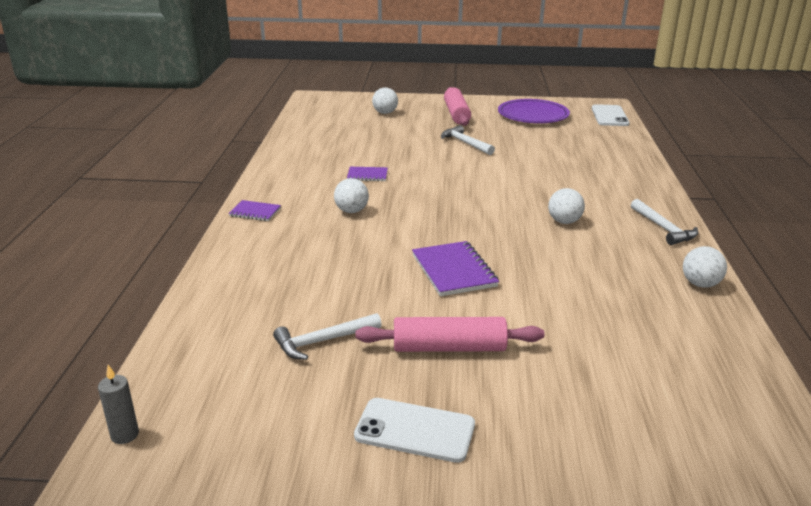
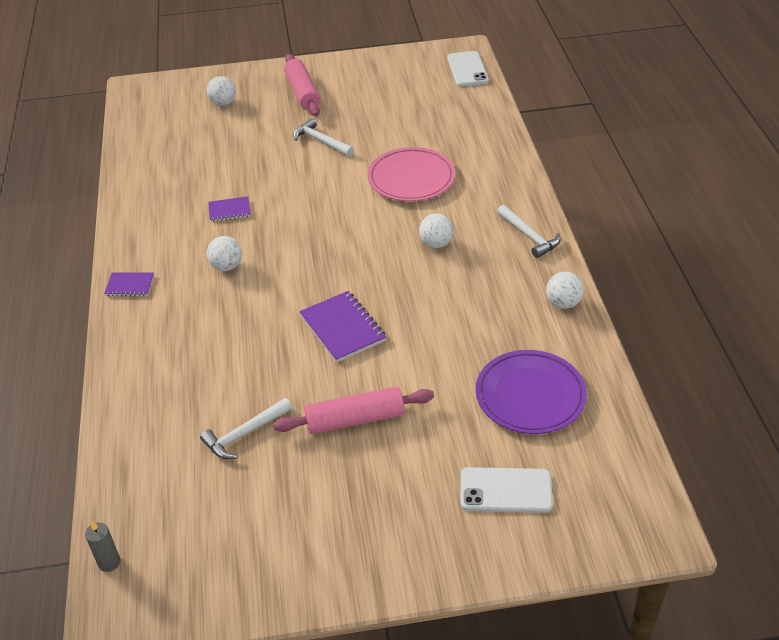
camera: 10 degrees left, 15 degrees up
(415, 430) = (343, 508): white phone -> white phone (506, 490)
(533, 115) = (386, 81): purple plate -> purple plate (530, 395)
(546, 175) = (411, 178): none -> pink plate

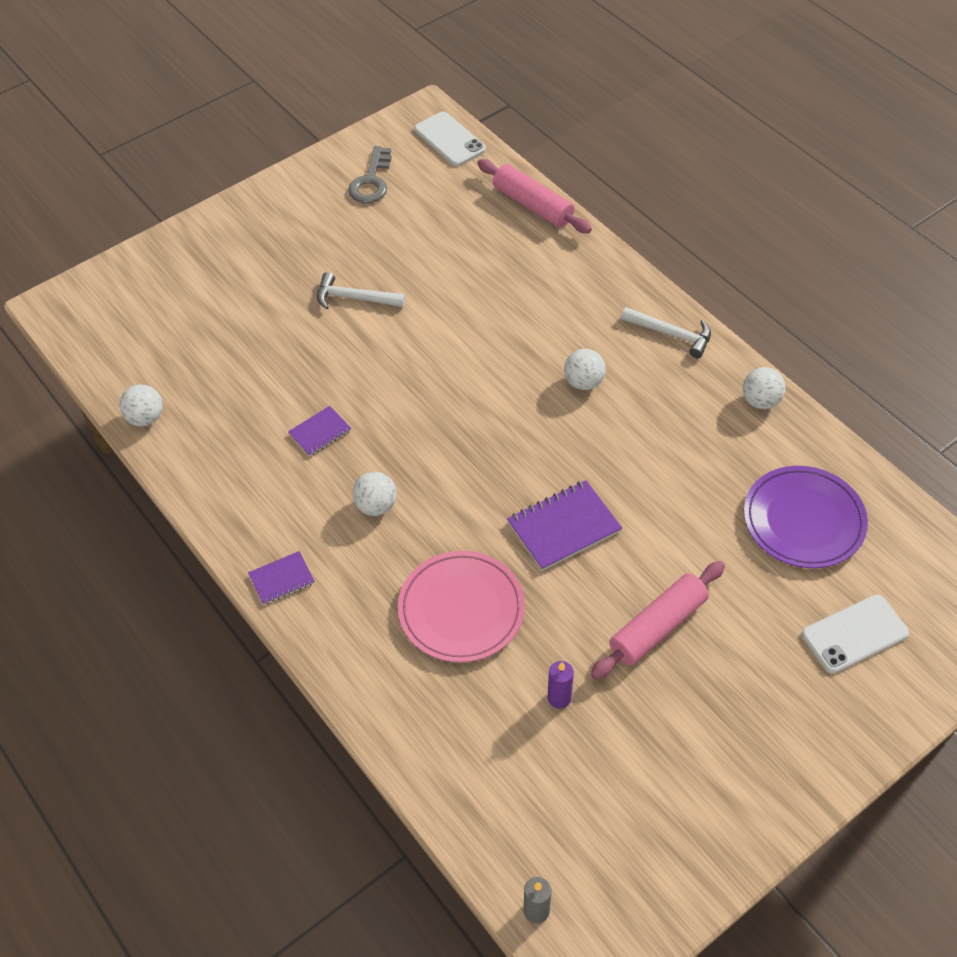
camera: 30 degrees left, 10 degrees up
(223, 103) = (191, 288): white ball -> white ball (145, 418)
(244, 434) = (559, 698): white hammer -> purple candle
(302, 93) = (279, 238): pink rolling pin -> pink rolling pin (532, 205)
(342, 328) = (564, 527): purple notebook -> purple notebook turned 60 degrees counterclockwise
(391, 78) = (371, 181): none -> grey key
(411, 178) = (495, 309): pink plate -> pink plate (461, 609)

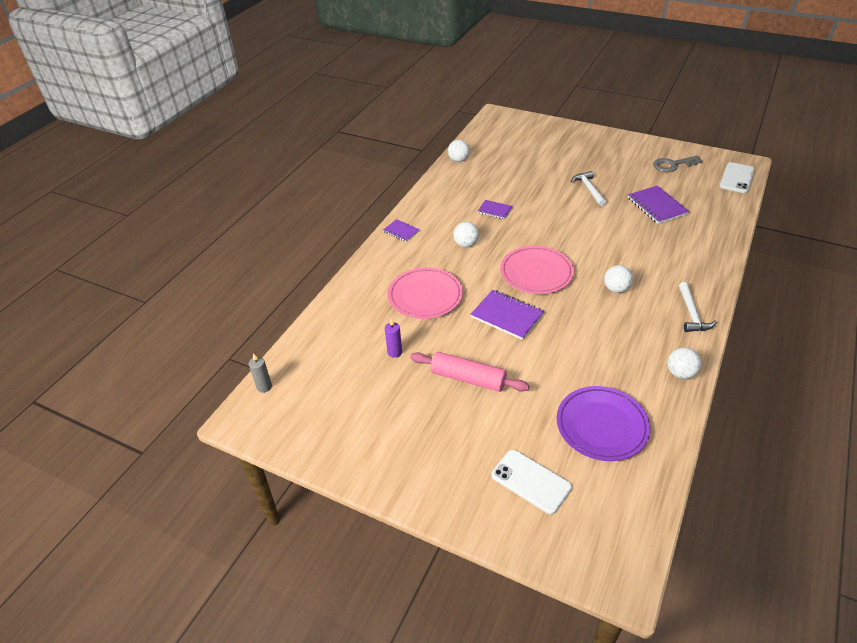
camera: 65 degrees right, 10 degrees down
(448, 249) = (656, 206): none -> purple notebook
(497, 451) = (536, 273): none -> pink plate
(532, 205) = (726, 224): pink rolling pin -> none

